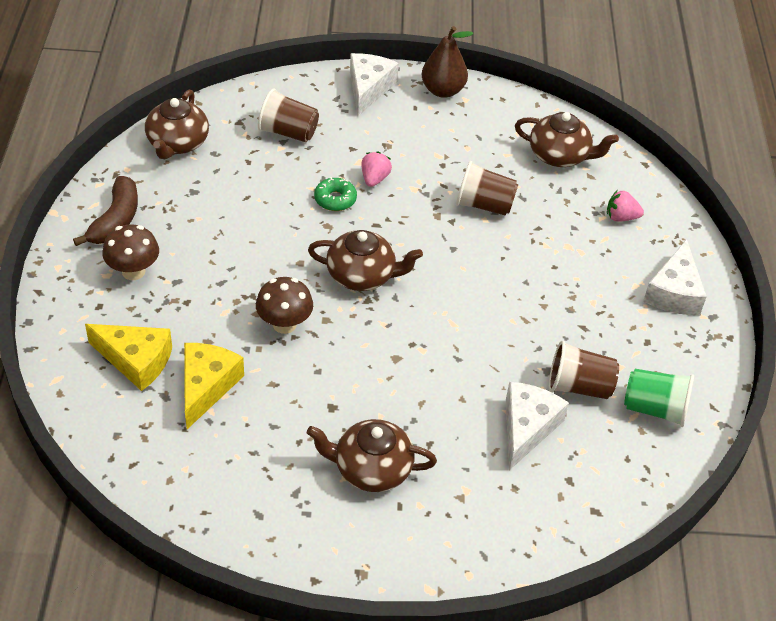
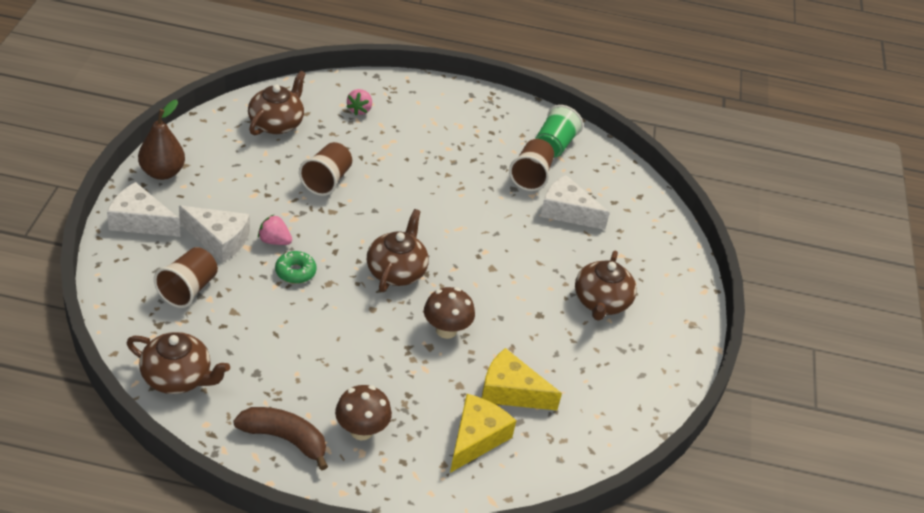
camera: 85 degrees left, 5 degrees down
(674, 292) = (445, 106): white cheese -> white cheese (219, 240)

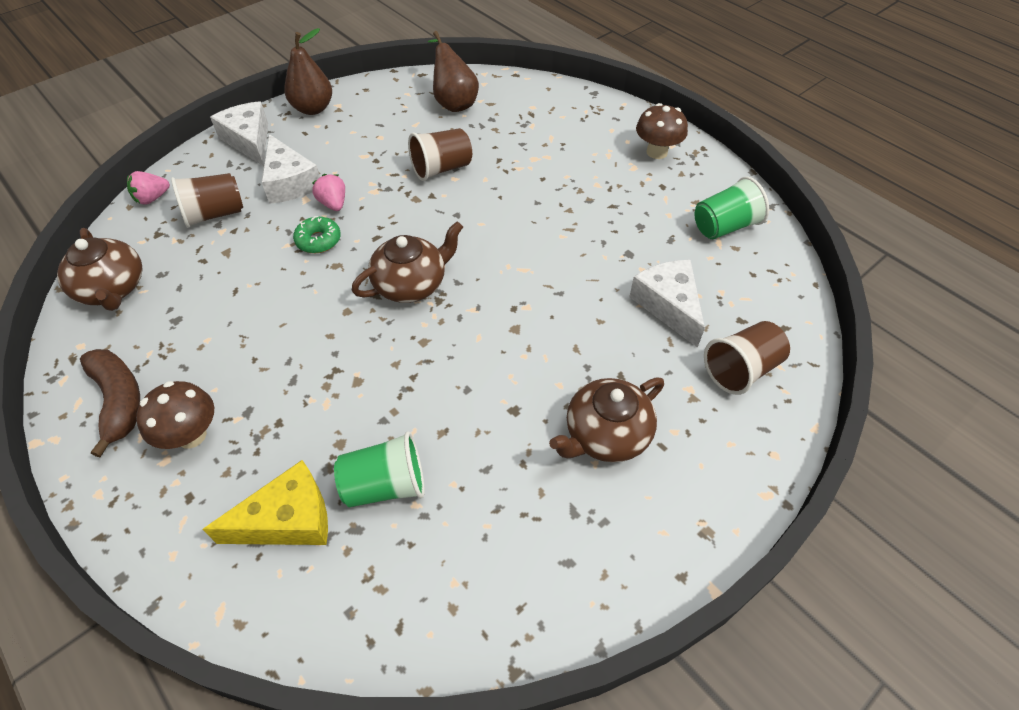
camera: 45 degrees right, 10 degrees up
(276, 123) = (453, 103): brown teapot -> brown pear
(359, 110) = (543, 117): pink strawberry -> pink strawberry (152, 198)
(446, 330) = (393, 372): brown mushroom -> brown mushroom (657, 152)
(511, 391) = (385, 485): yellow cheese -> green cup
(531, 176) = (662, 249): brown cup -> brown cup (741, 370)

